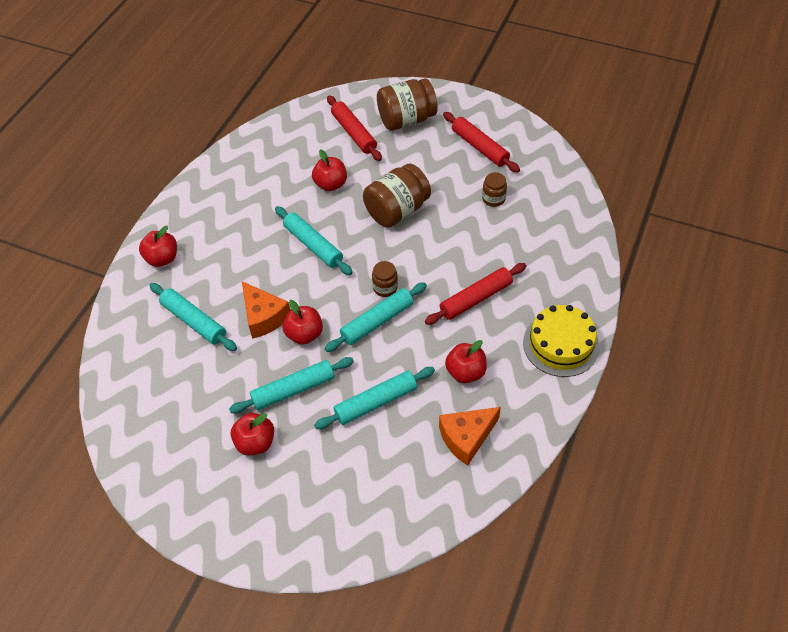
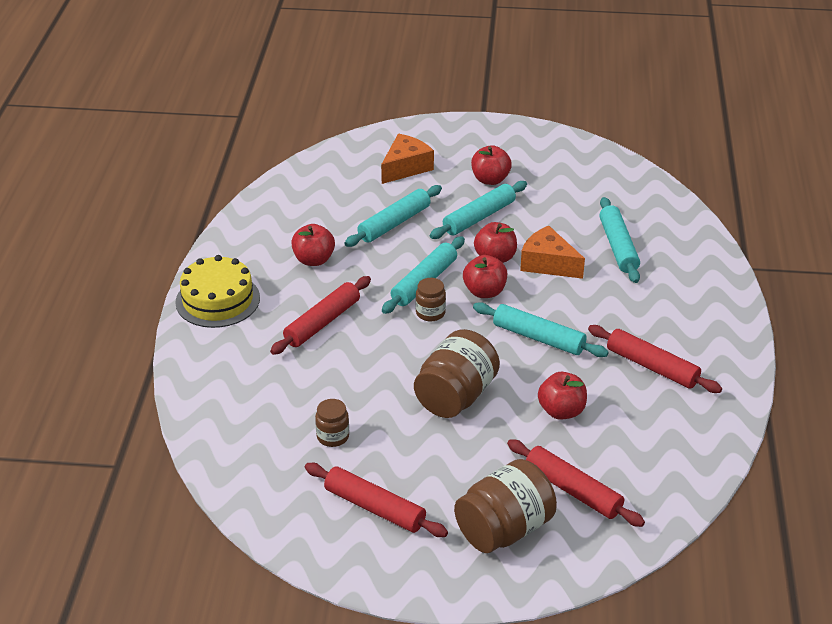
camera: 160 degrees right, 15 degrees down
(162, 258) = (702, 291): red apple -> red apple (484, 292)
(194, 321) = (618, 247): turquoise rolling pin -> turquoise rolling pin turned 60 degrees clockwise
(248, 203) = (652, 366): none -> red rolling pin
(466, 437) = (298, 216): orange cheese -> orange cheese (406, 167)

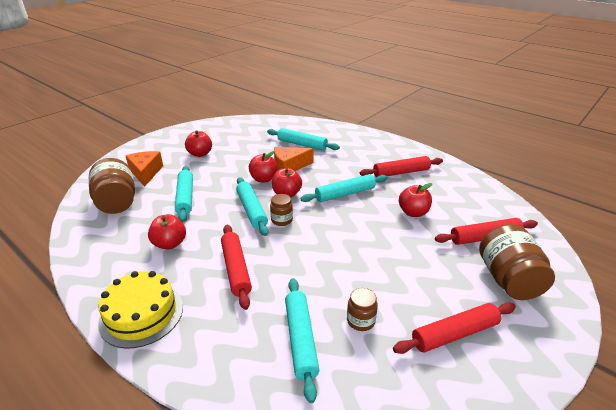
camera: 55 degrees left, 5 degrees down
(456, 396) = (367, 244): brown jar -> brown jar (117, 202)
(479, 217) = (224, 169): turquoise rolling pin -> turquoise rolling pin (301, 339)

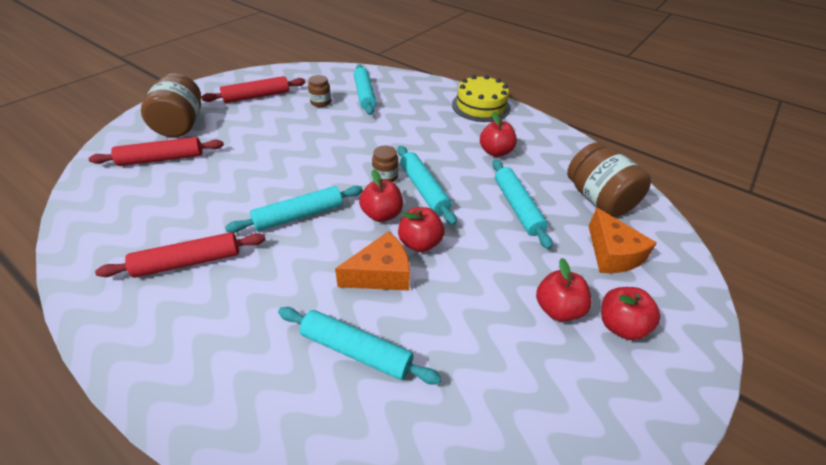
camera: 175 degrees right, 10 degrees up
(236, 269) = (422, 132): red rolling pin -> none
(413, 212) = (220, 188): red apple -> red apple (620, 325)

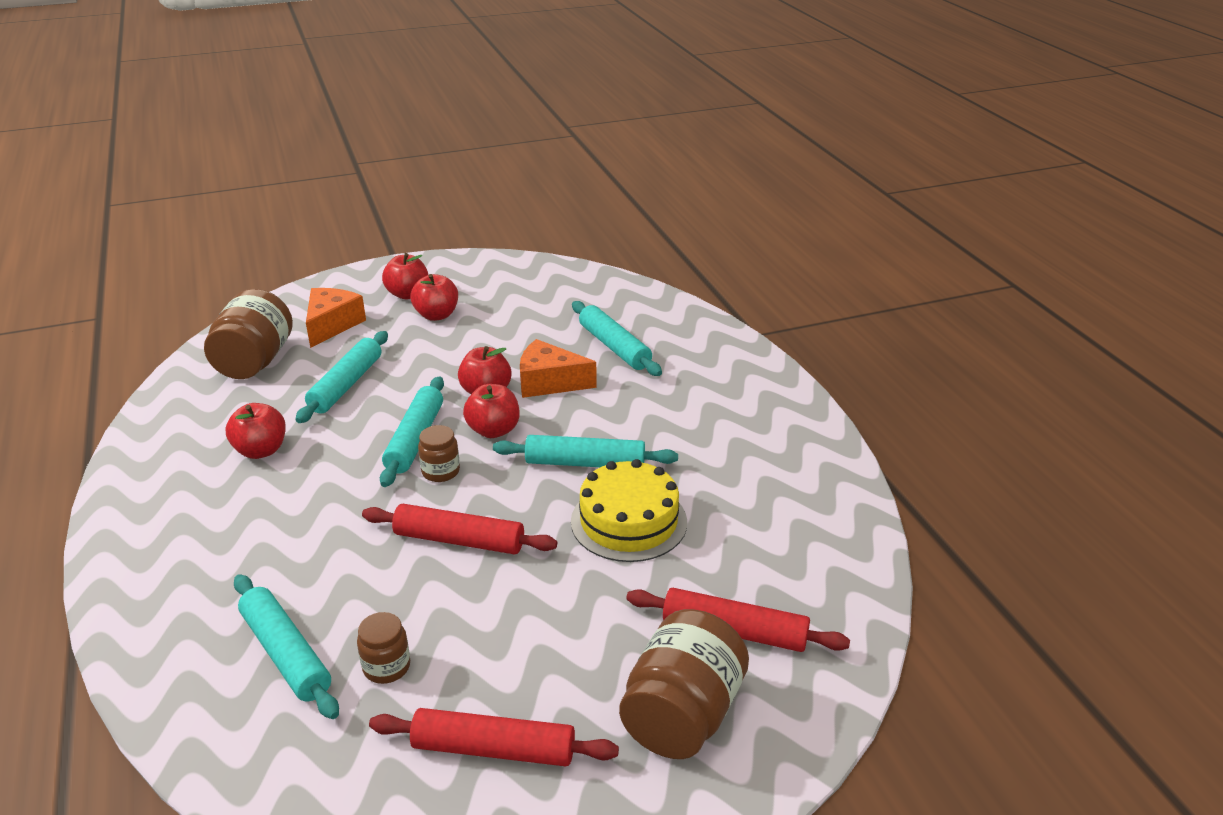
camera: 145 degrees left, 10 degrees down
(188, 262) = (729, 458): red rolling pin -> red rolling pin (459, 540)
(364, 95) = (286, 654): turquoise rolling pin -> turquoise rolling pin turned 60 degrees counterclockwise
(480, 106) = (144, 534): yellow cake -> yellow cake (629, 521)

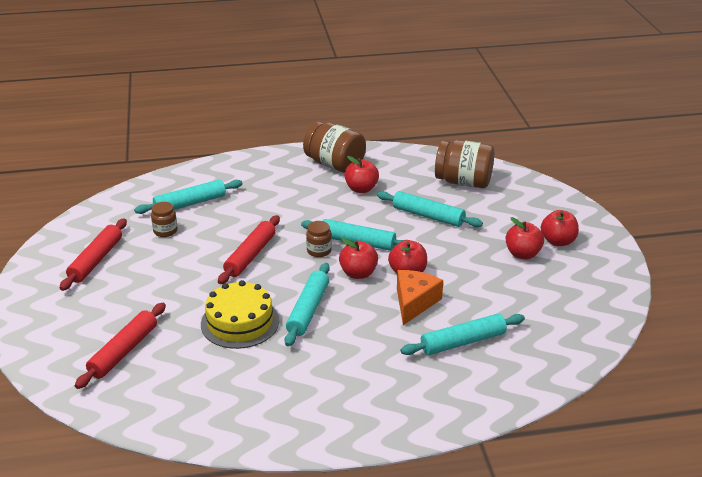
camera: 100 degrees right, 0 degrees up
(332, 325) = (510, 209): orange cheese -> none
(682, 714) = (78, 321): brown jar -> brown jar (335, 165)

